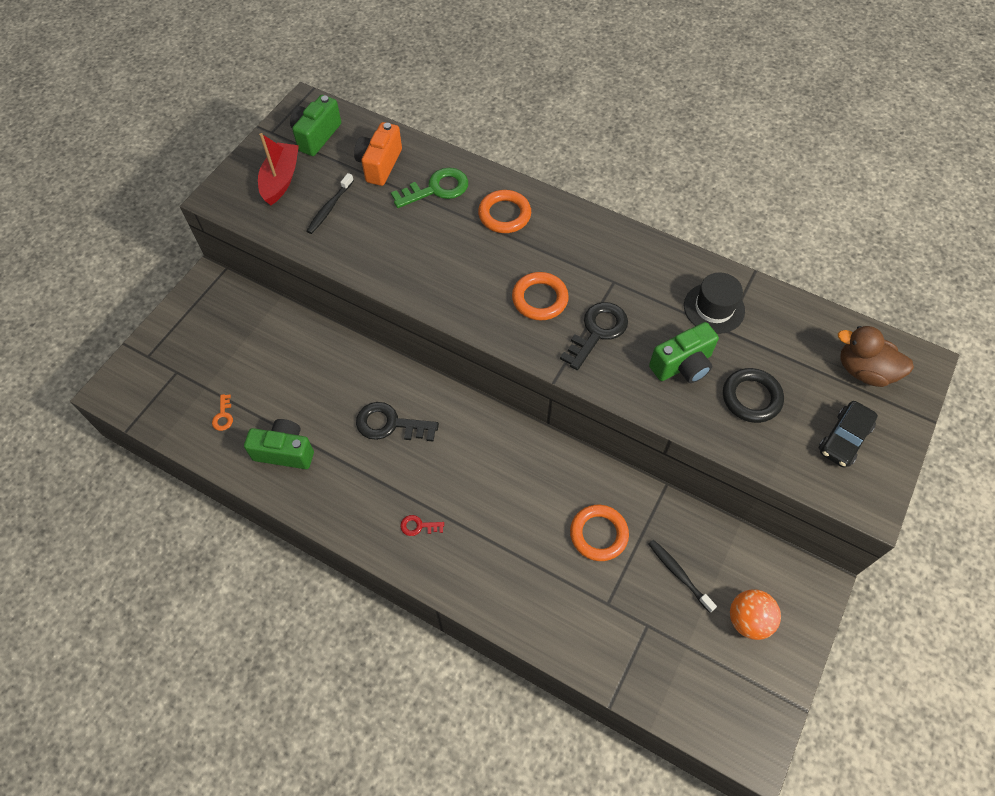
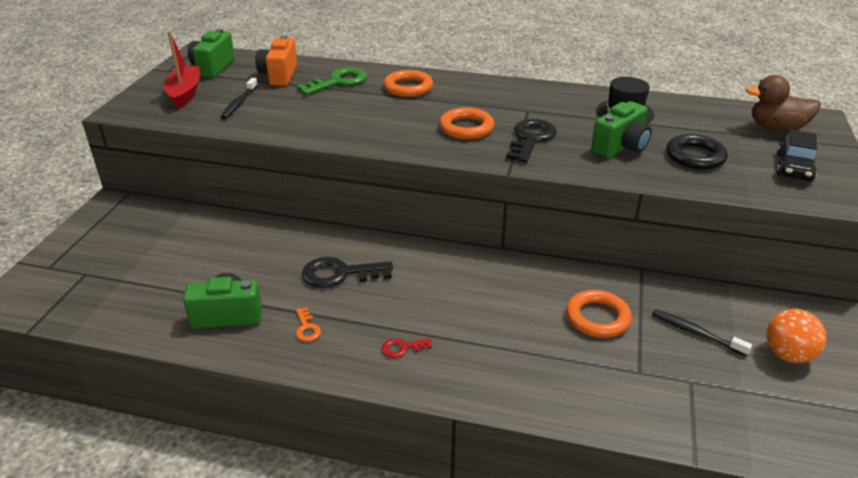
camera: 15 degrees left, 25 degrees down
(223, 416) = (147, 299): orange key -> orange key (307, 328)

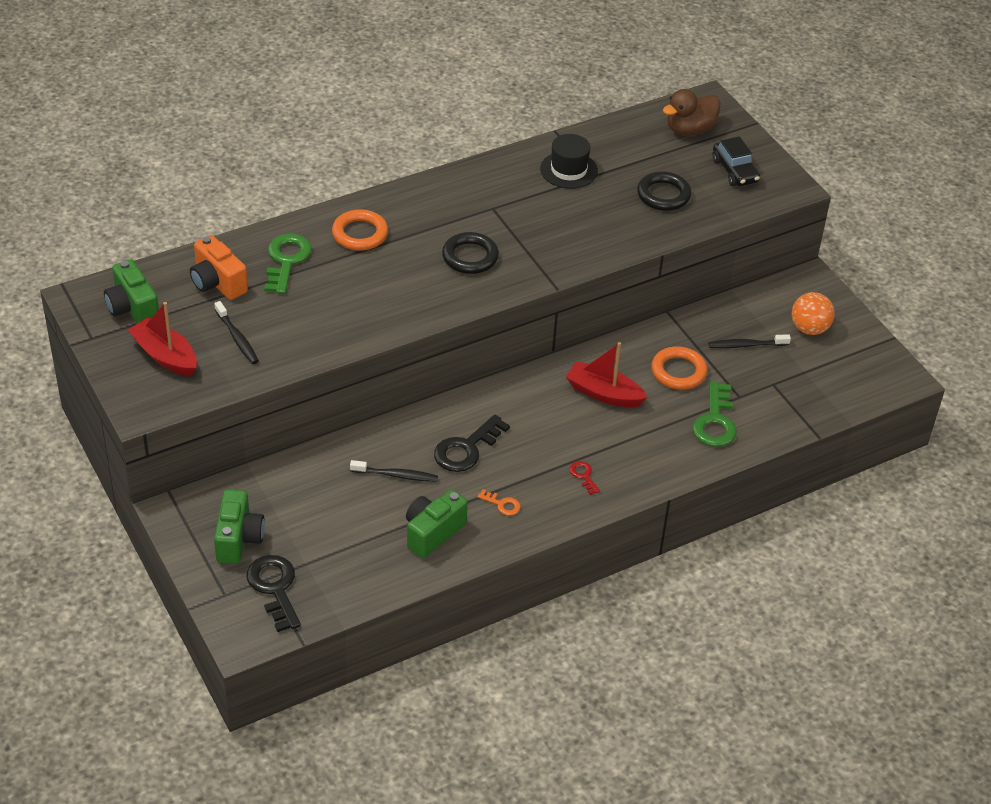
camera: 45 degrees left, 10 degrees up
(266, 262) = (396, 475): none -> black toothbrush
(402, 348) = (583, 475): red key -> red key turned 120 degrees clockwise
(466, 128) = (470, 257): orange ring -> black ring
(505, 297) = (603, 393): none -> red boat
(531, 139) = (532, 241): black key -> black key (274, 588)
(586, 378) = (715, 421): none -> green key
(621, 147) = (605, 213): green camera -> green camera (238, 539)

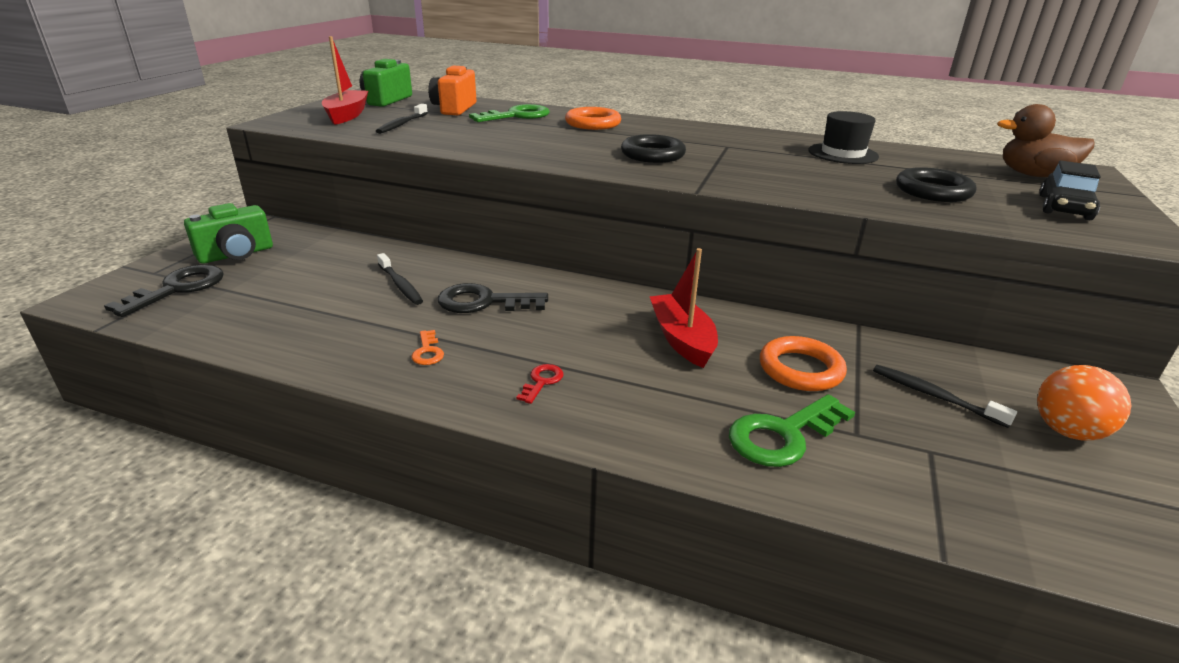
camera: 50 degrees right, 15 degrees down
(432, 533) = (336, 331): green camera -> none

